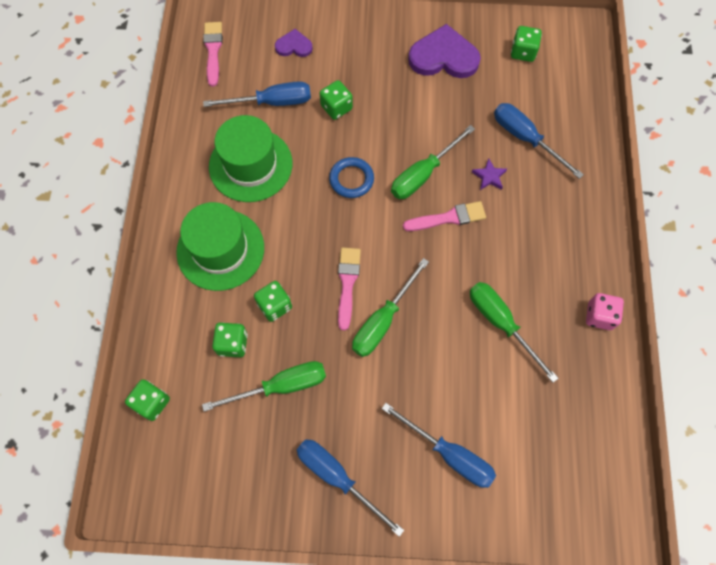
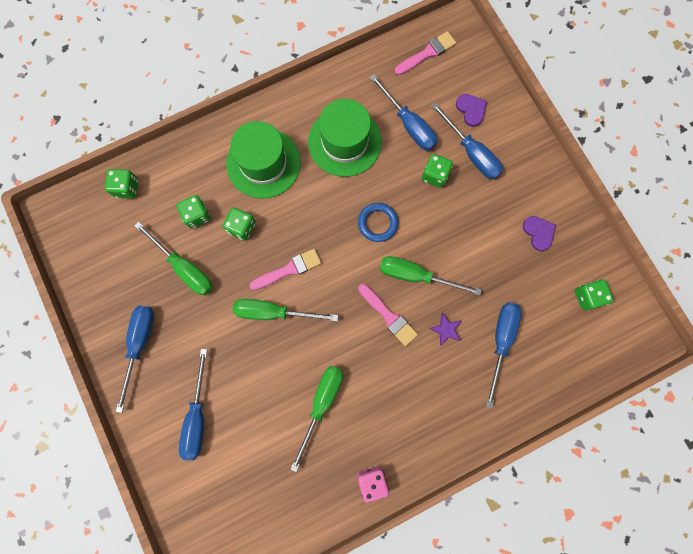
camera: 60 degrees right, 10 degrees up
(335, 67) = (471, 153): none -> blue screwdriver
(443, 57) = (538, 233): purple heart -> purple heart, size x0.53

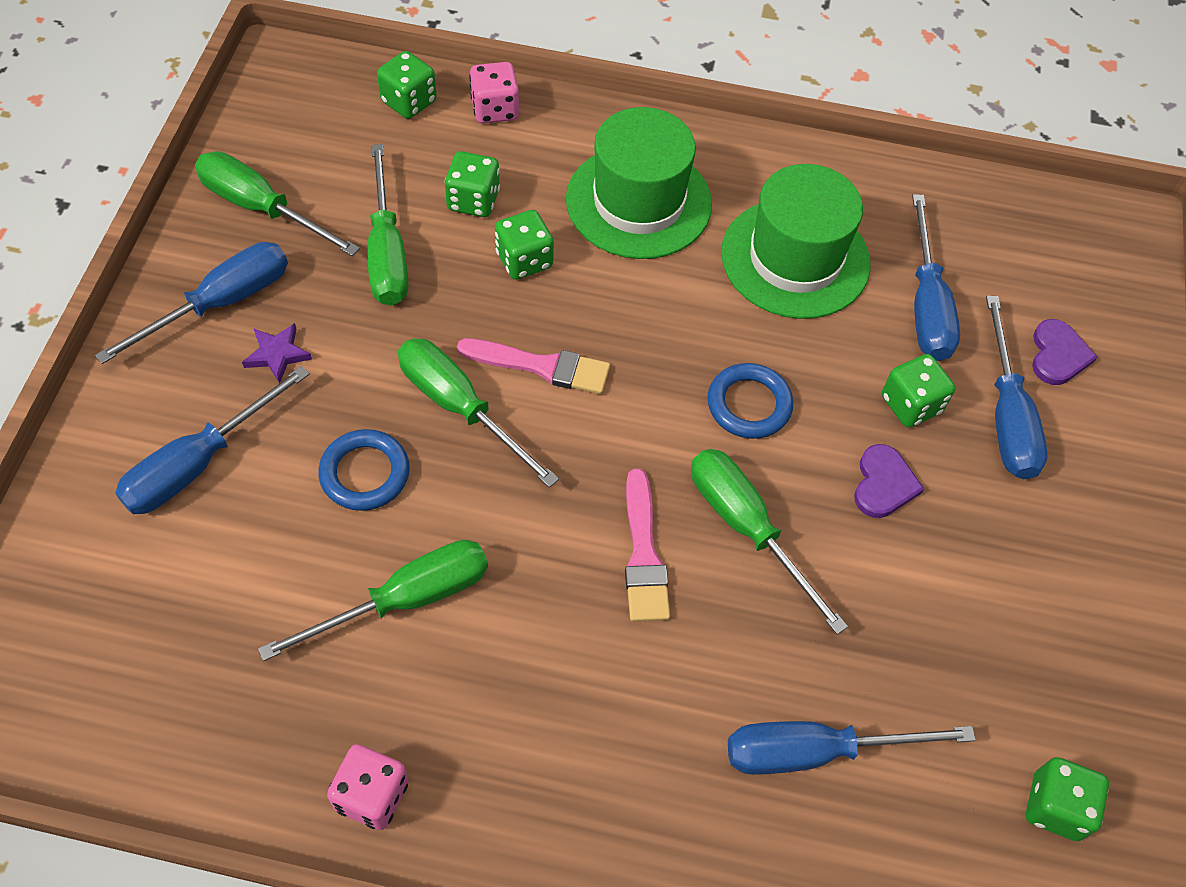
camera: 35 degrees right, 20 degrees down
(114, 289) = (261, 208): none -> green screwdriver
(166, 163) = (495, 109): none -> pink dice
(263, 368) = (365, 473): none -> blue ring
(427, 53) = (1043, 231): pink brush -> none
(446, 329) = (727, 652): purple star -> purple star (277, 354)
(501, 341) = (815, 751): blue screwdriver -> blue screwdriver turned 150 degrees counterclockwise
(538, 233) = (1037, 626): purple heart -> purple heart (883, 484)

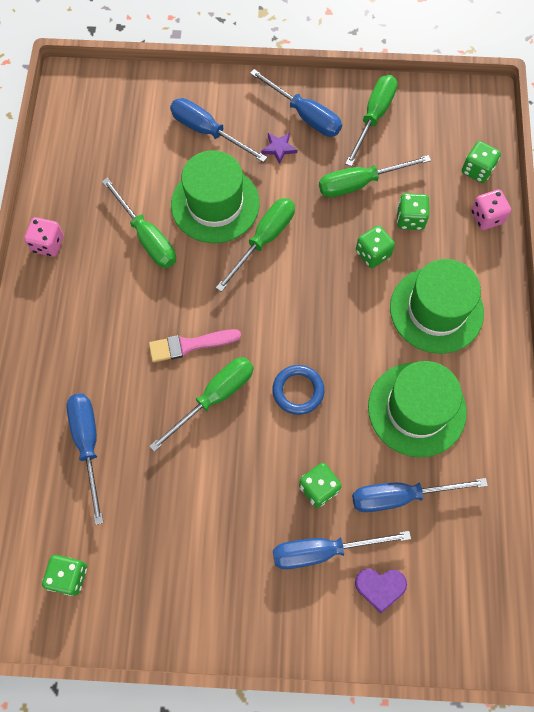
camera: 85 degrees right, 10 degrees up
(365, 473) = (215, 204): blue ring -> green hat
(541, 366) = (300, 275): pink brush -> none
(883, 484) = (257, 473): purple heart -> none

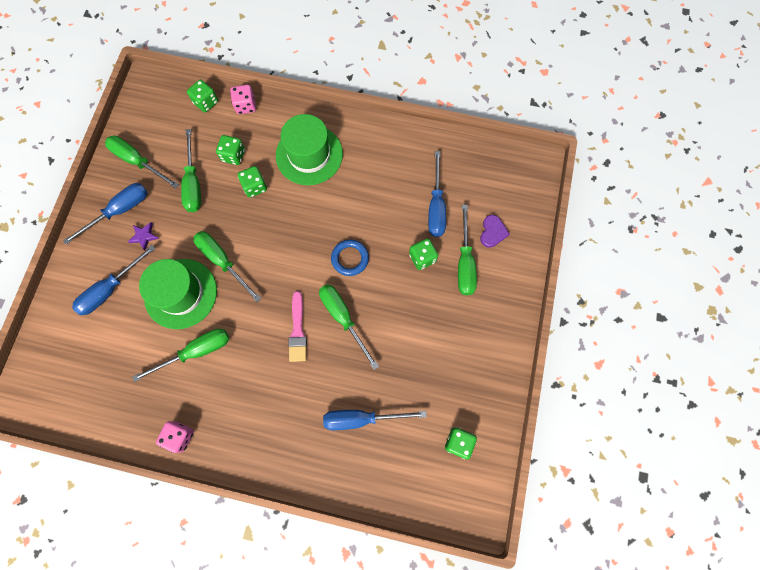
camera: 80 degrees left, 5 degrees up
(323, 550) = (464, 263): blue screwdriver -> green screwdriver
(416, 409) = (378, 183): green hat -> none

